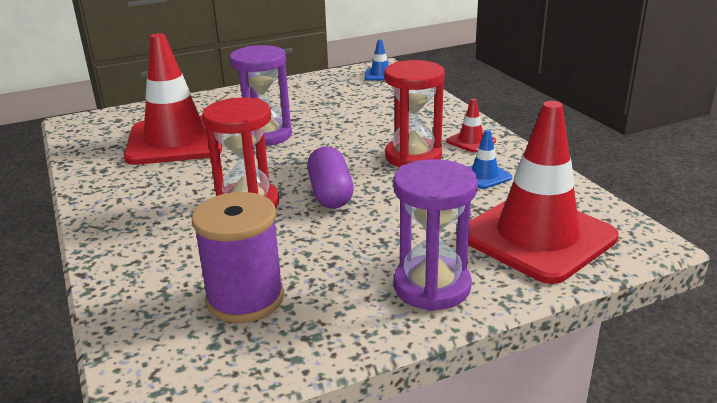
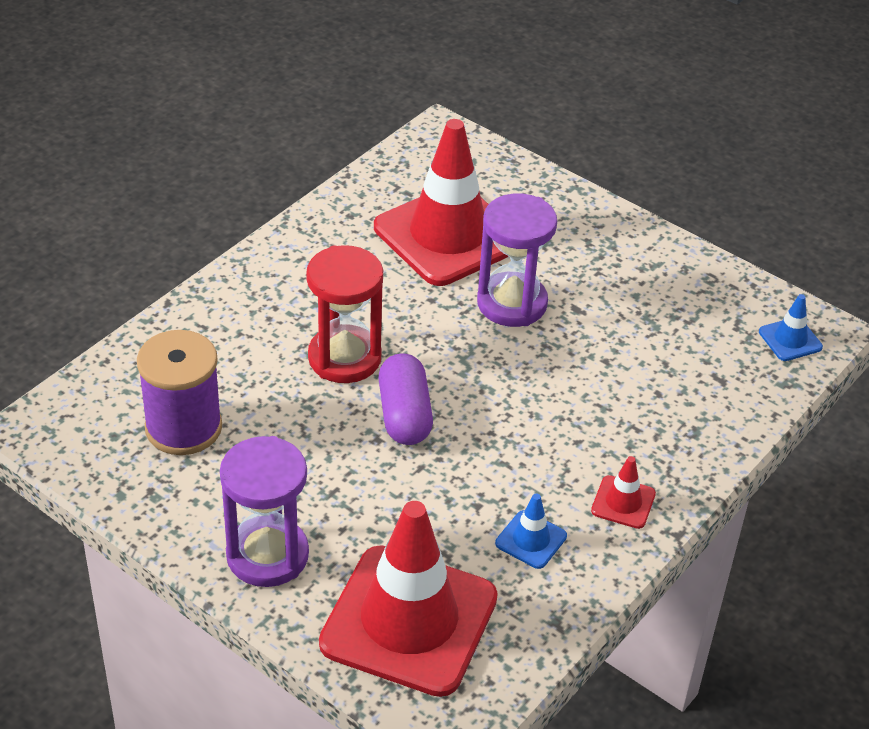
camera: 60 degrees right, 15 degrees up
(330, 194) = (404, 415): purple capsule -> purple capsule turned 60 degrees counterclockwise
(413, 157) = (540, 458): red hourglass -> none

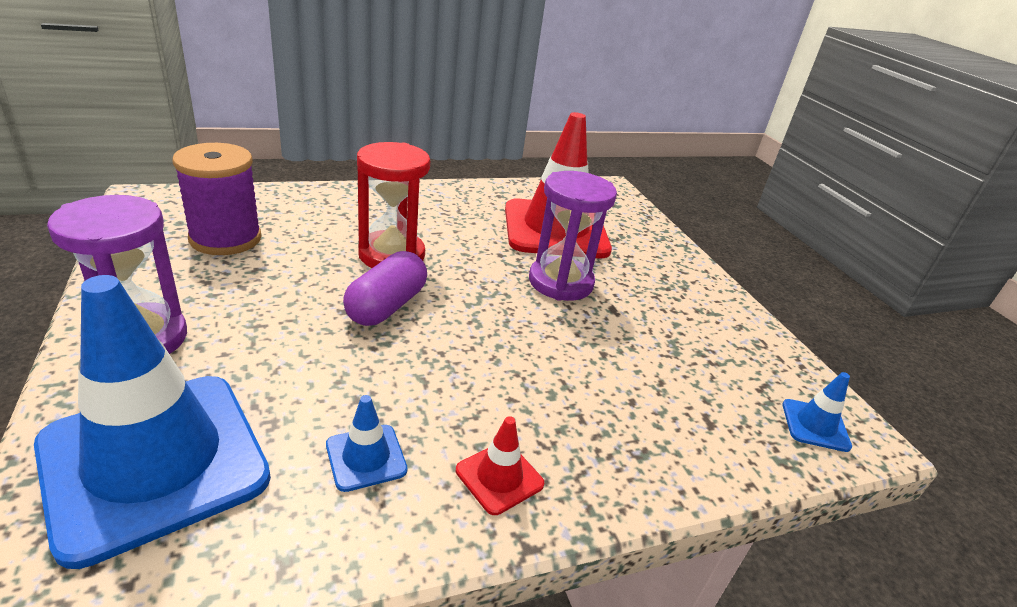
camera: 30 degrees right, 10 degrees down
(409, 621) = (154, 461): red traffic cone -> blue traffic cone

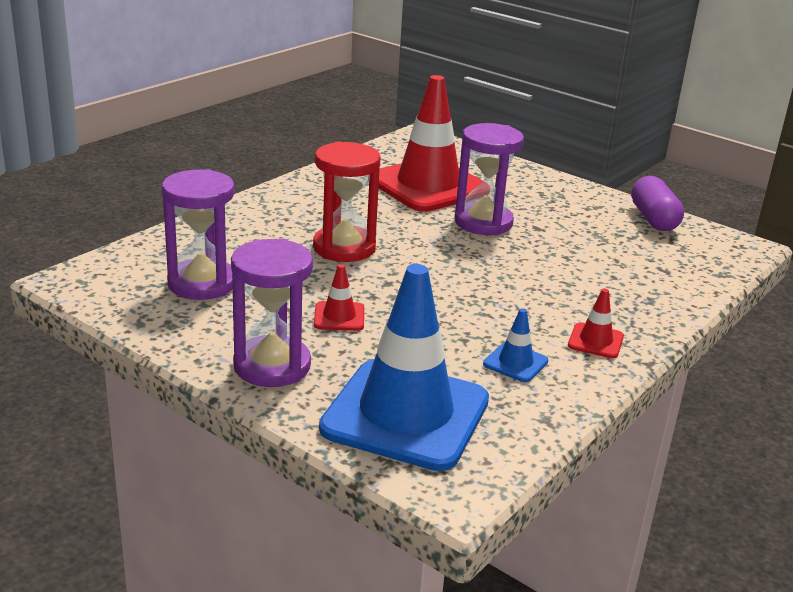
camera: 30 degrees left, 5 degrees down
(225, 238) = (202, 283): purple spool -> purple hourglass
(279, 317) = (339, 317): none -> red traffic cone
(386, 306) = (396, 282): purple capsule -> purple capsule (653, 219)
(815, 425) = (717, 249): blue traffic cone -> none

